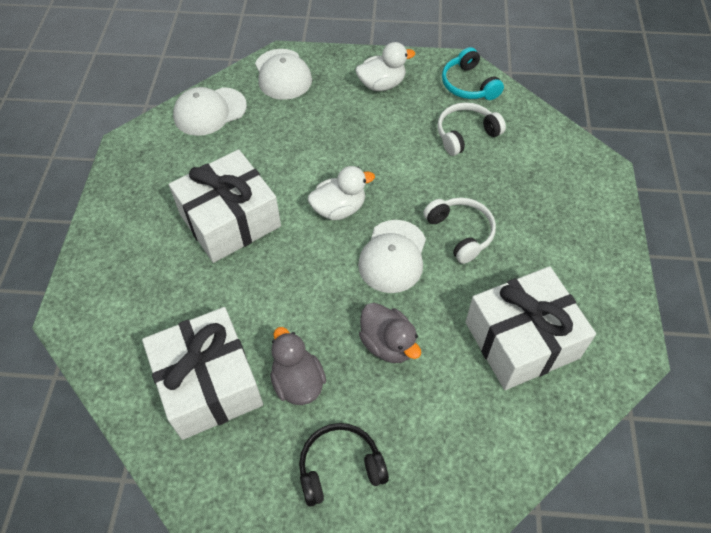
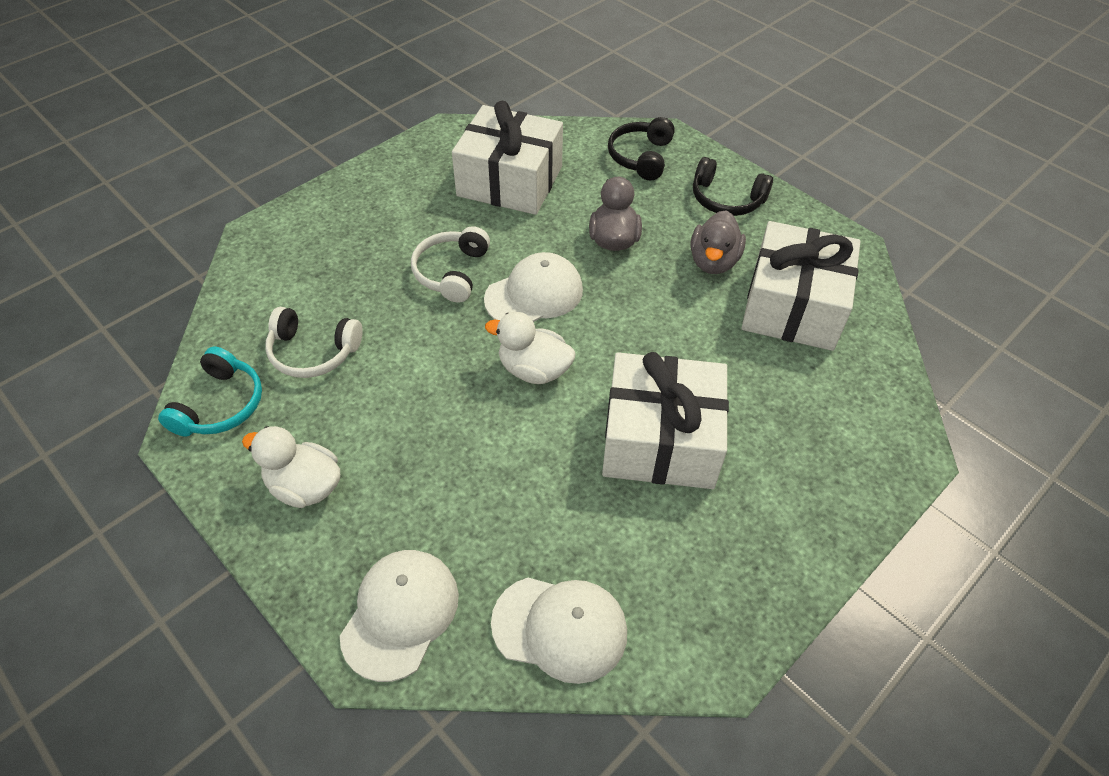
camera: 140 degrees left, 5 degrees down
(457, 462) = (640, 157): none -> black headphones

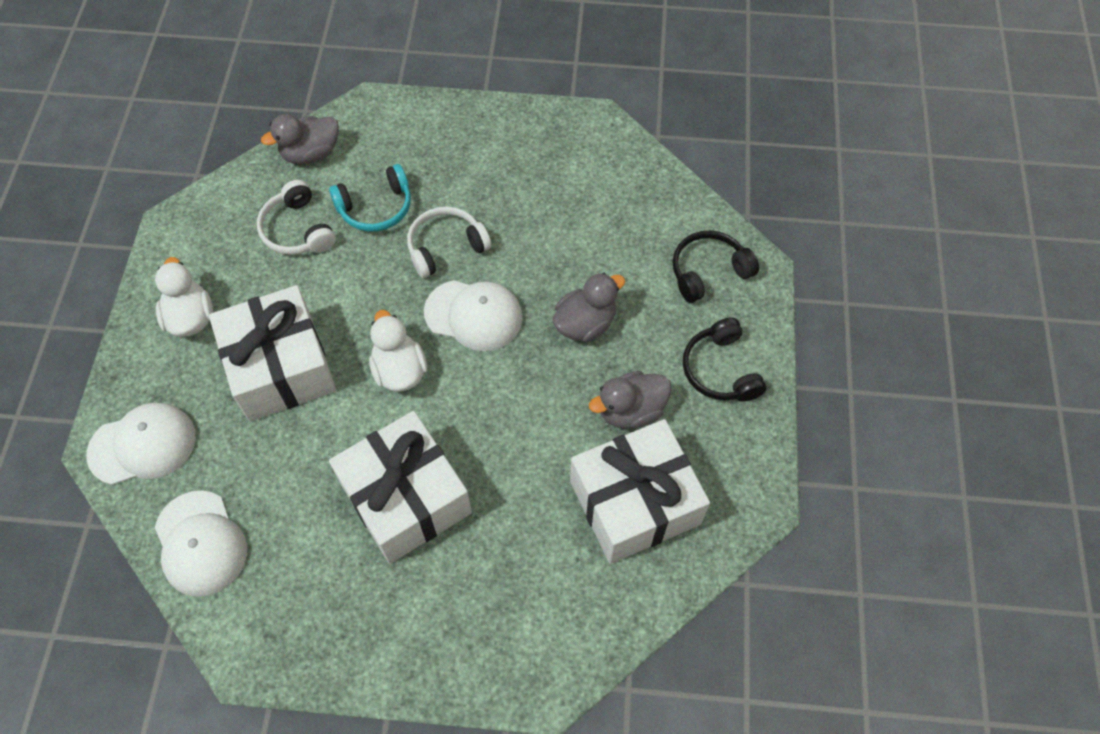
camera: 50 degrees right, 10 degrees up
(221, 405) = (212, 220): turquoise headphones -> turquoise headphones (376, 208)
(248, 297) = (311, 153): none -> grey duck
(510, 181) = (581, 206): white gift -> white gift (280, 367)

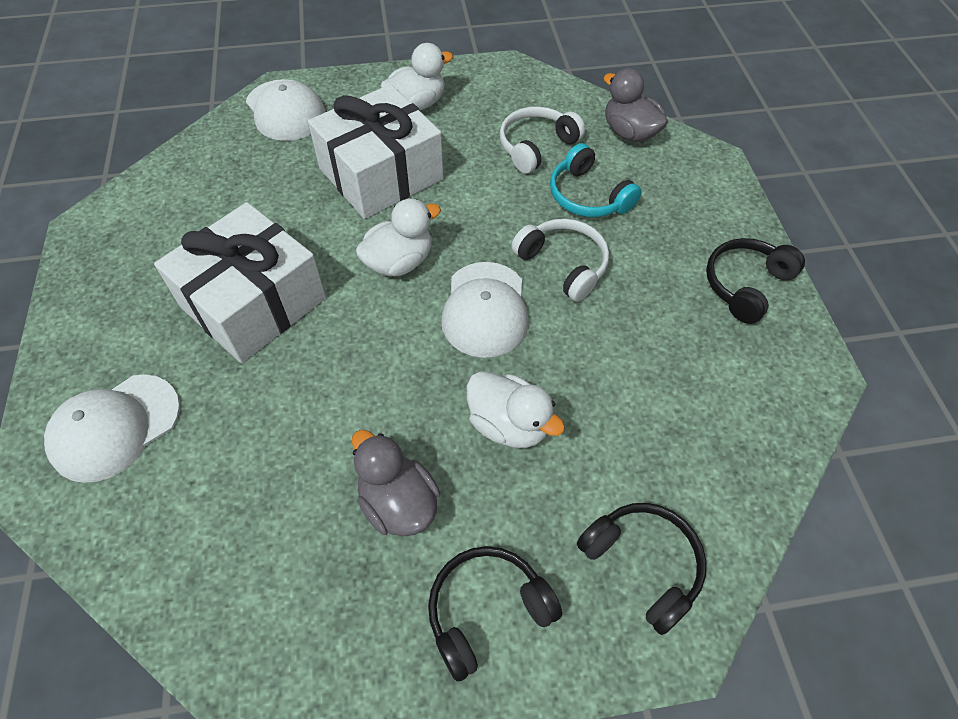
camera: 75 degrees right, 5 degrees down
(200, 543) = (196, 169): white cap -> white cap (115, 427)
(507, 134) = (745, 285): none -> black headphones
(585, 324) = (508, 424): grey duck -> white duck
(635, 502) = (270, 533): white gift -> none

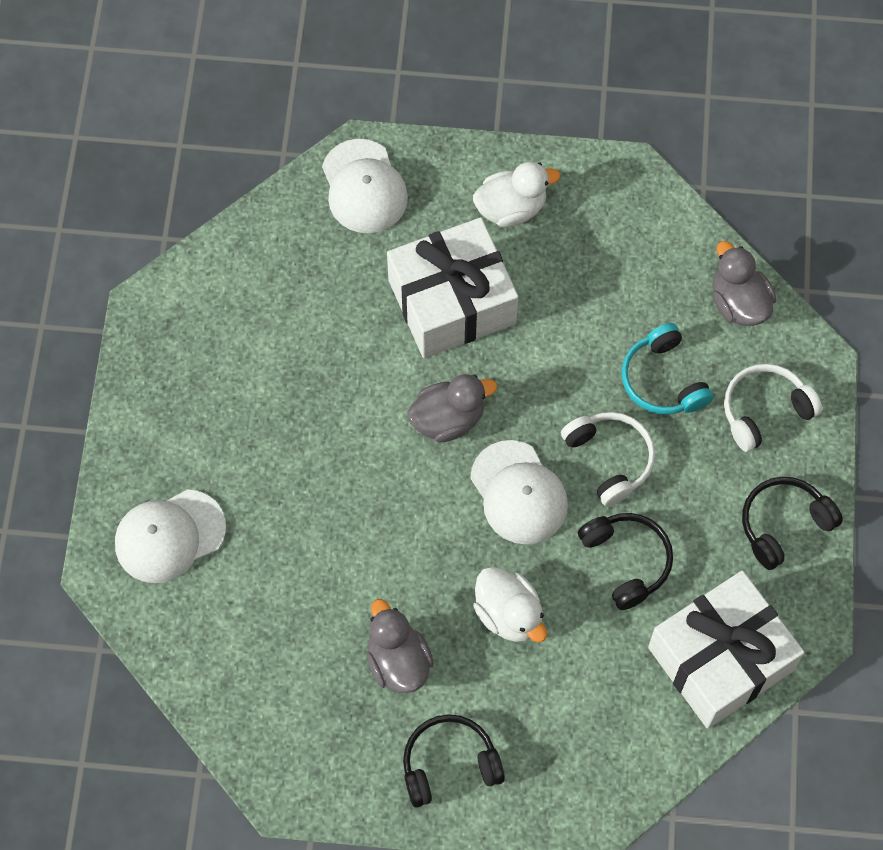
camera: 15 degrees right, 10 degrees up
(253, 302) = (301, 434): white gift -> white gift (720, 659)
(399, 262) = (448, 419): white duck -> grey duck
(485, 309) = (518, 493): white cap -> white cap turned 45 degrees counterclockwise
(536, 146) = (628, 300): white headphones -> white headphones (764, 410)
(643, 564) = (584, 760): black headphones -> black headphones (627, 561)

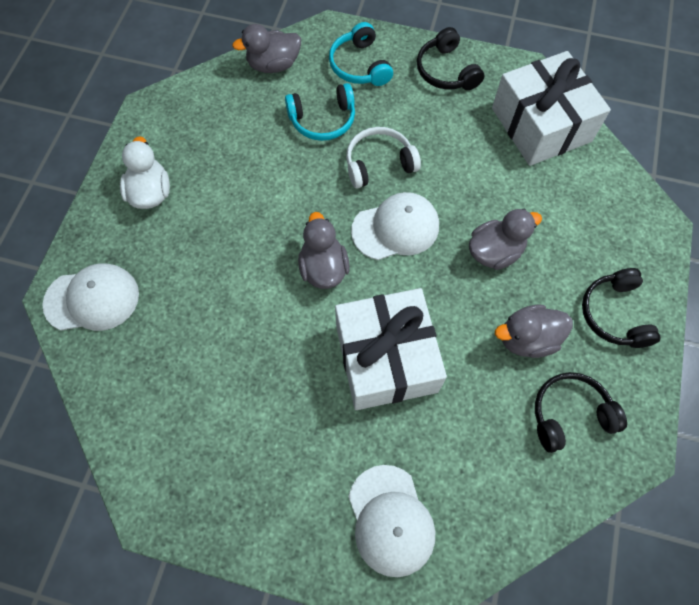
camera: 80 degrees left, 0 degrees up
(452, 302) = (220, 248): white gift -> white gift (386, 358)
(509, 614) = (495, 252): white duck -> grey duck
(627, 561) = (461, 167): black headphones -> black headphones (569, 414)
(764, 410) = (359, 65): white headphones -> turquoise headphones

